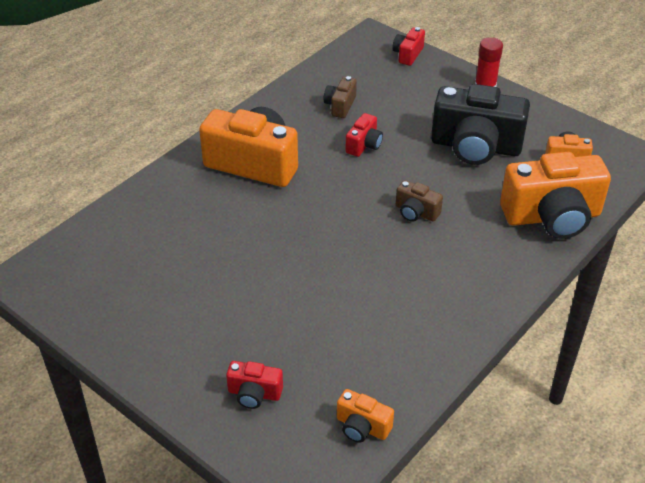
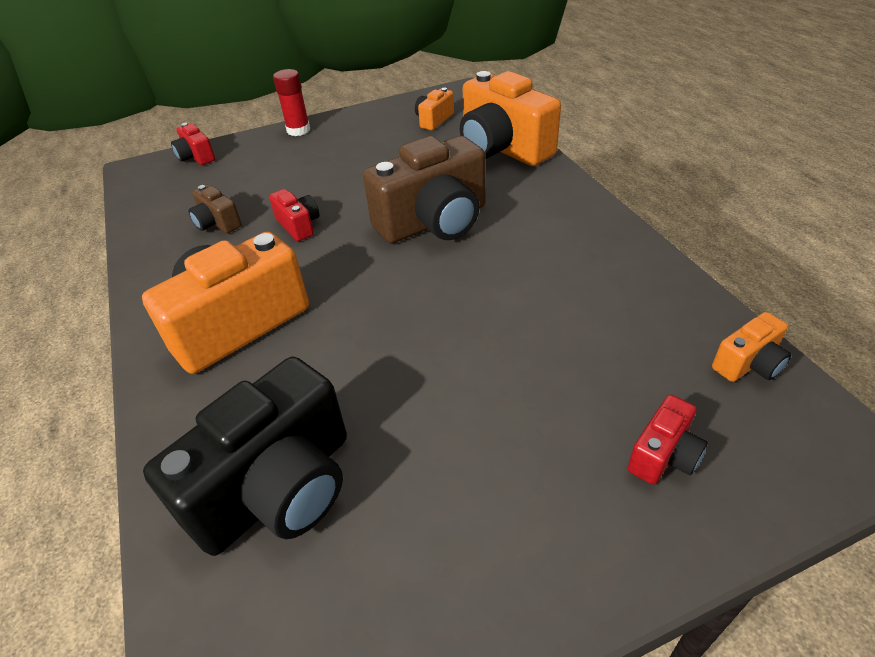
camera: 60 degrees left, 0 degrees up
(416, 212) = (434, 222): brown camera -> brown camera, size x2.16
(475, 146) = (373, 159): black camera -> black camera (277, 488)
(552, 216) = (502, 148): orange camera -> orange camera turned 120 degrees clockwise

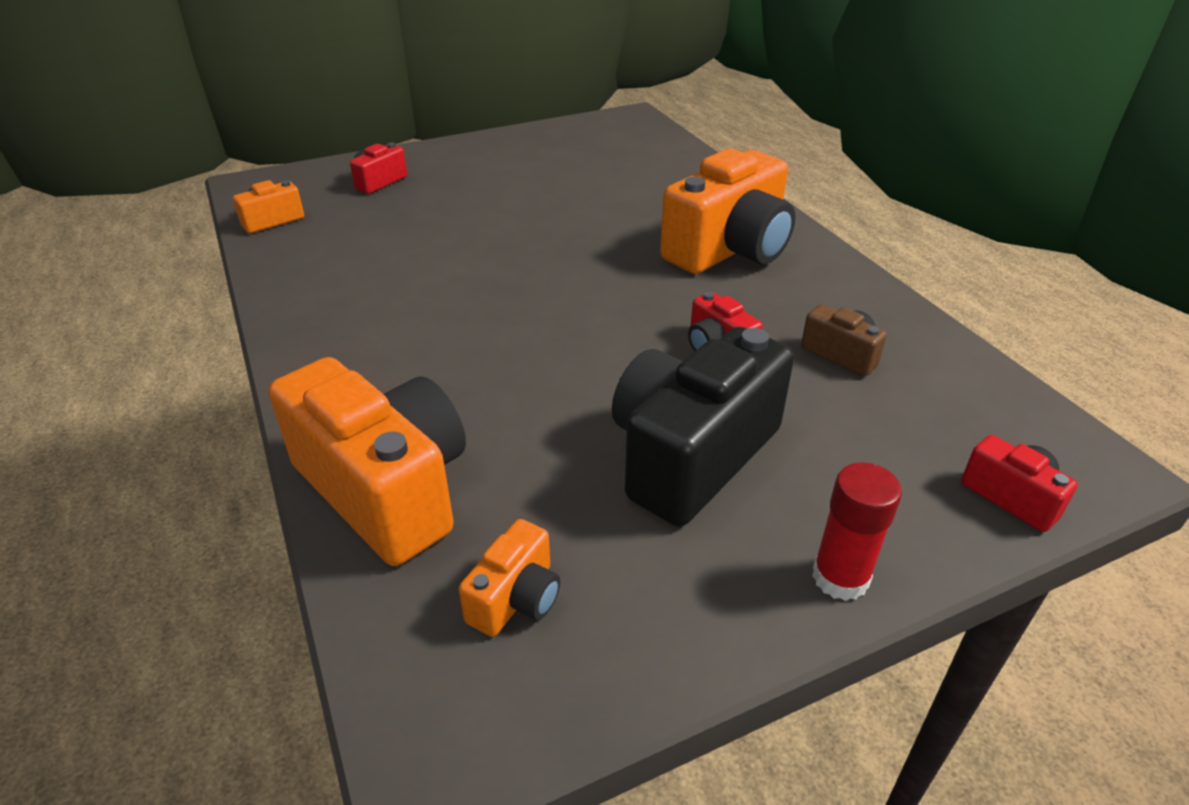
camera: 175 degrees right, 5 degrees down
(277, 488) = (639, 171): black camera -> black camera (691, 455)
(434, 222) = (527, 347): brown camera -> none

